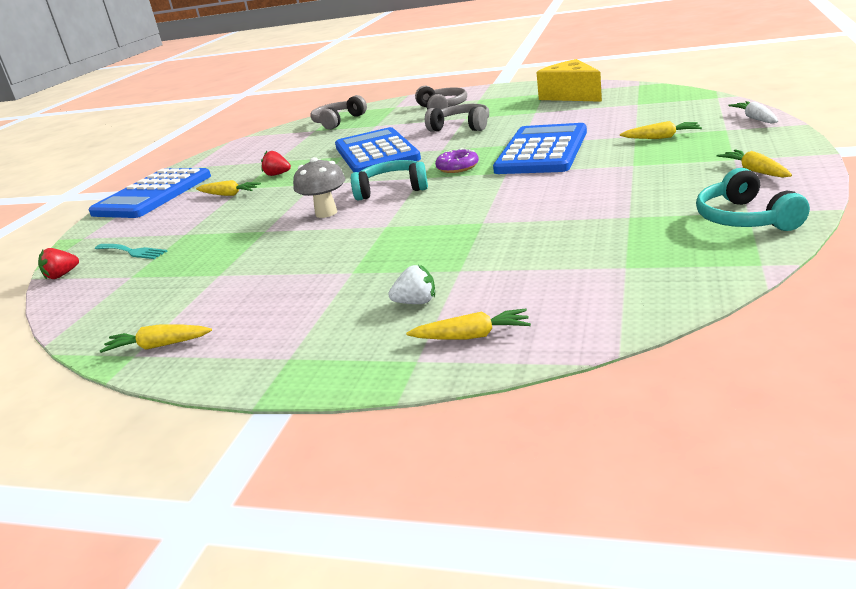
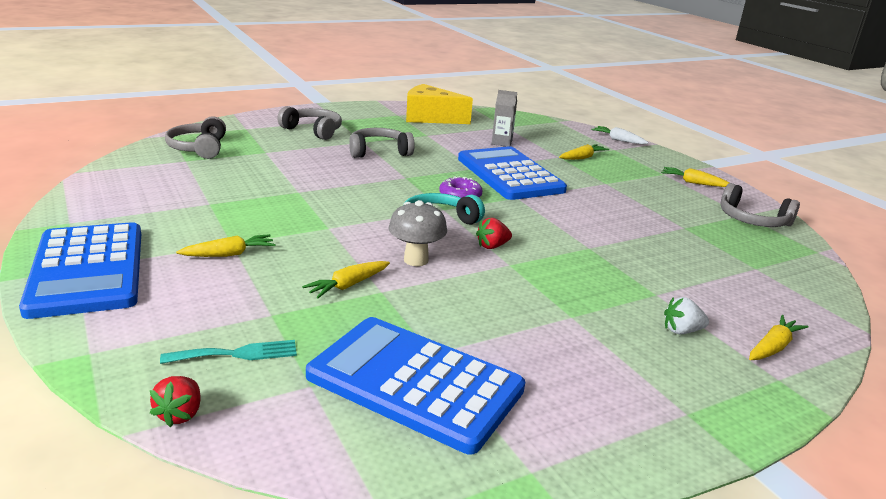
camera: 50 degrees left, 0 degrees up
(158, 346) = (537, 451): yellow carrot -> yellow carrot (347, 285)
(277, 174) = (250, 221): red strawberry -> red strawberry (492, 246)
(376, 153) = (335, 185): blue calculator -> blue calculator (415, 382)
(416, 302) = (681, 331): white strawberry -> white strawberry turned 135 degrees counterclockwise
(598, 120) = (501, 143): none -> grey carton
(745, 219) = (752, 220): turquoise headphones -> grey headphones

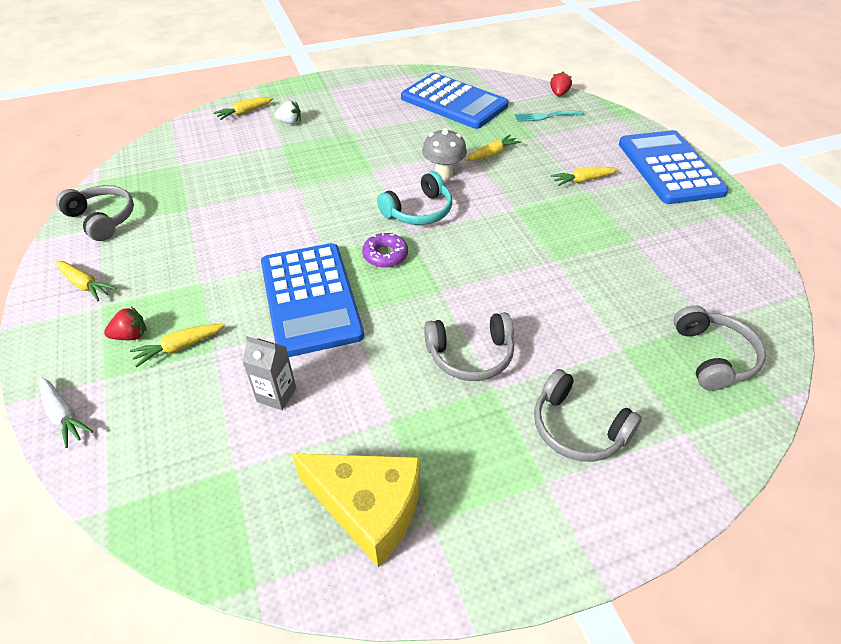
camera: 170 degrees left, 20 degrees up
(492, 246) = (379, 187): red strawberry -> red strawberry (131, 335)

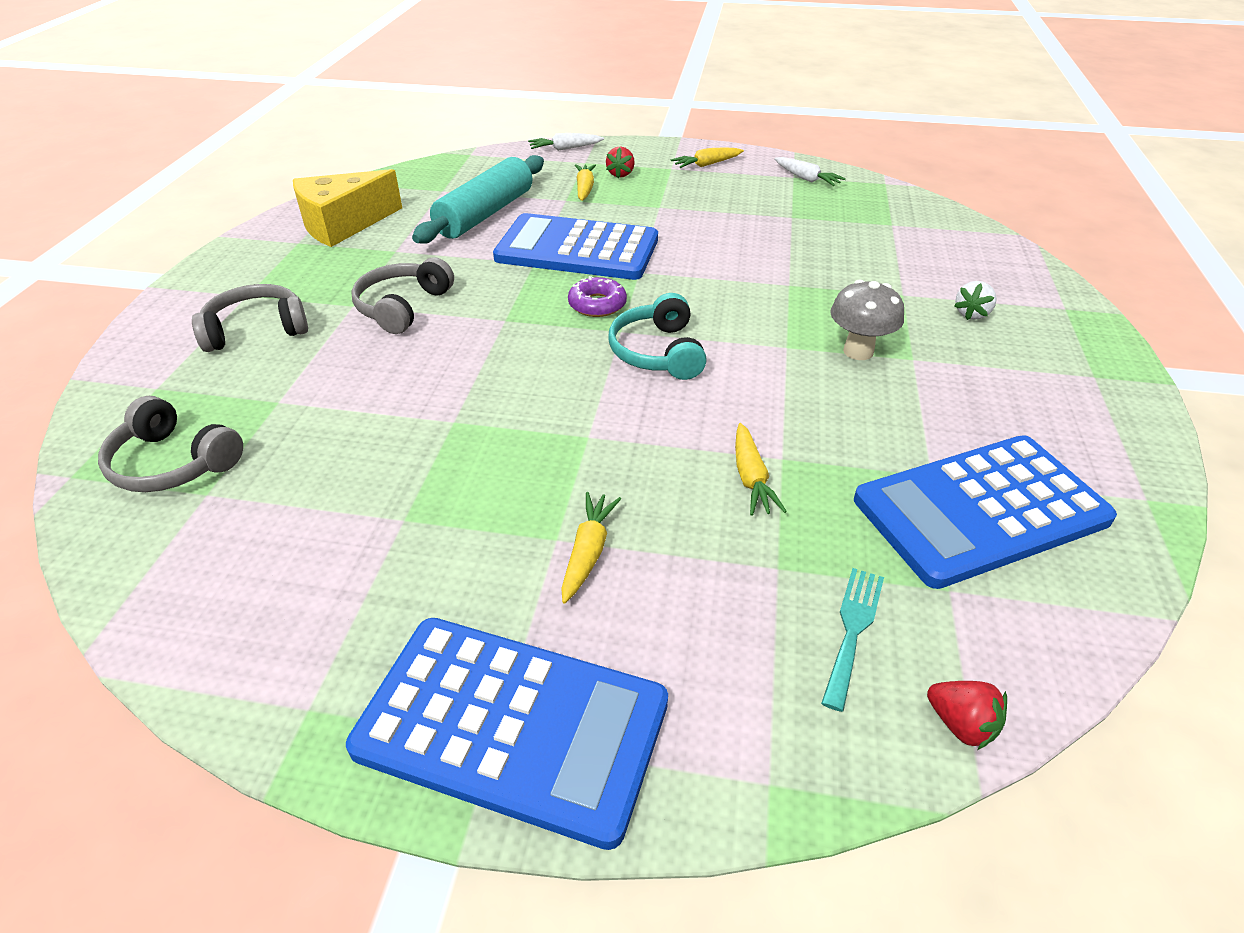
camera: 120 degrees right, 5 degrees down
(102, 219) = (806, 179): grey headphones -> white carrot
(244, 113) = (1019, 285): yellow carrot -> none
(276, 395) = (485, 214): grey carton -> turquoise rolling pin
(443, 174) = (728, 403): grey mushroom -> grey mushroom (858, 351)

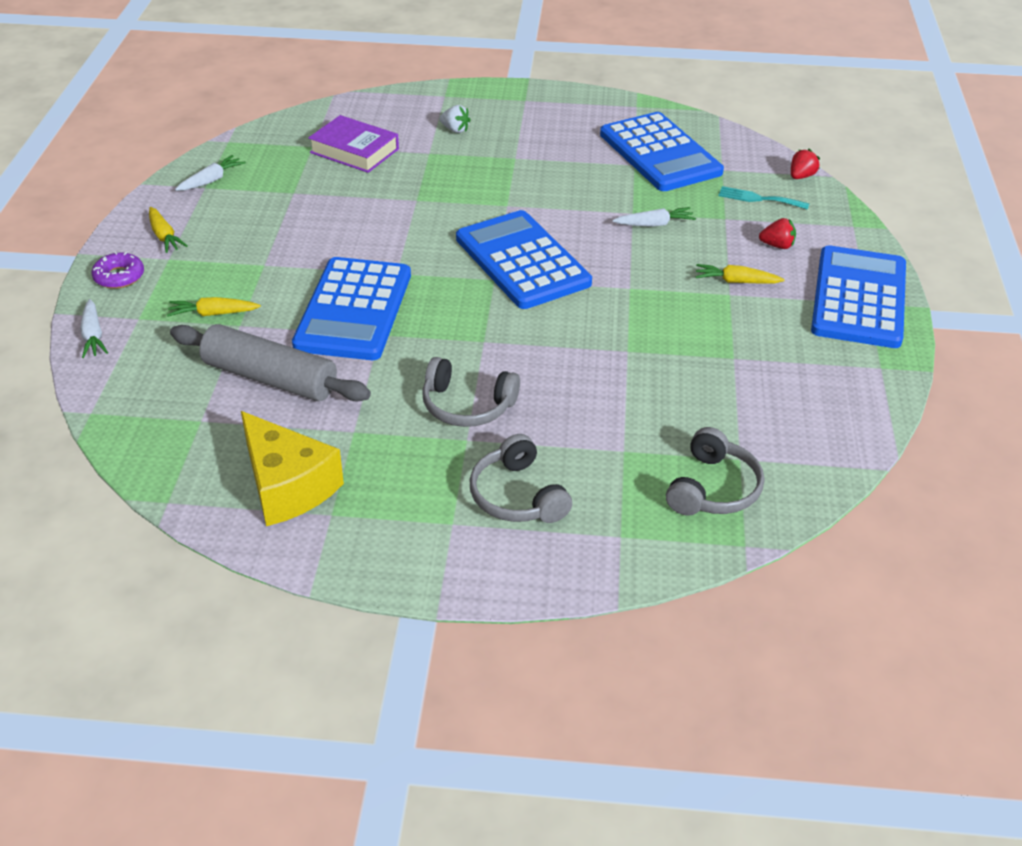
camera: 95 degrees left, 0 degrees up
(485, 214) = (270, 378): turquoise rolling pin -> grey rolling pin
(597, 304) = (454, 293): purple donut -> purple donut (119, 276)
(620, 174) = (179, 291): red strawberry -> red strawberry (777, 245)
(657, 352) = (522, 261): turquoise headphones -> blue calculator
(751, 478) = (655, 224): yellow carrot -> white carrot
(858, 351) = (509, 177): grey mushroom -> none
(890, 247) = (354, 151): none -> purple book

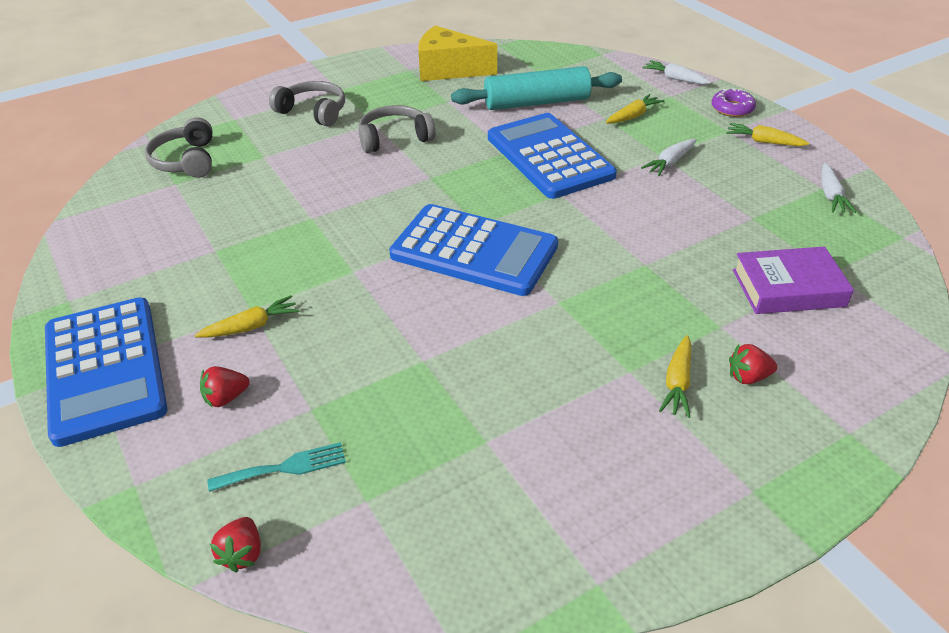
camera: 145 degrees right, 0 degrees up
(270, 378) = (536, 102): grey rolling pin -> turquoise rolling pin
(455, 130) = (748, 377): white strawberry -> red strawberry
(497, 143) = (677, 383): none -> yellow carrot
(655, 224) = (385, 357): white carrot -> white carrot (669, 163)
(660, 153) = (472, 484): blue calculator -> none

